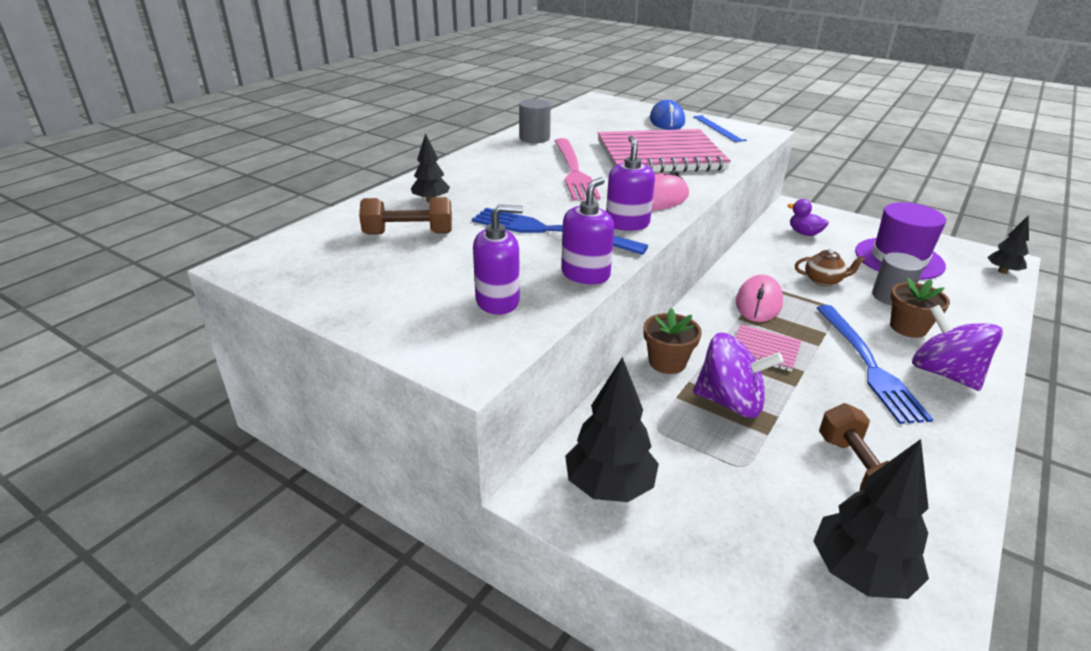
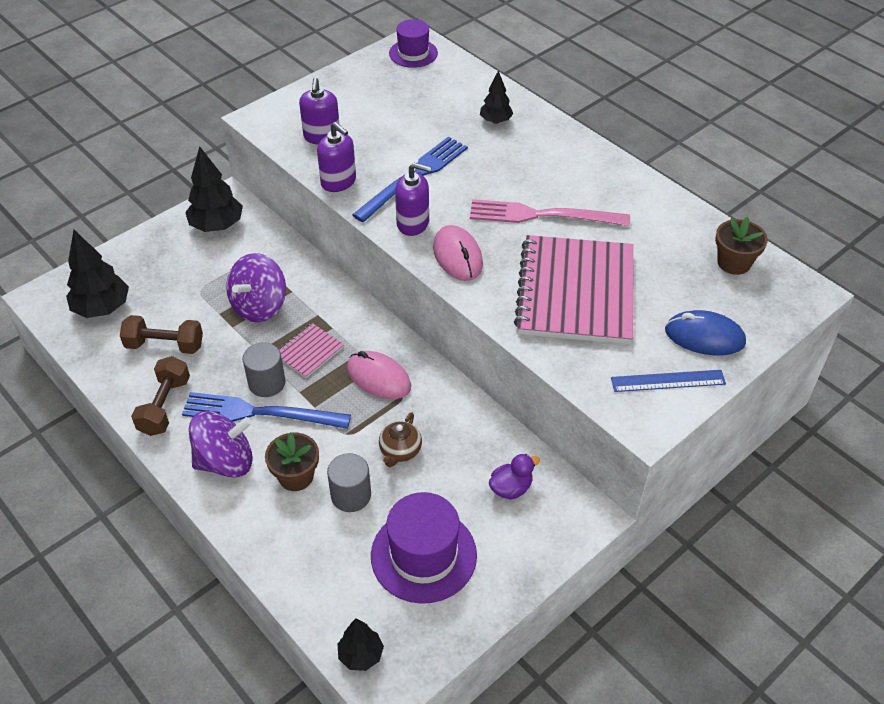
camera: 105 degrees right, 15 degrees up
(282, 262) = (413, 53): none -> purple hat
(408, 233) = (437, 106): brown dumbbell -> brown dumbbell (165, 406)
(534, 138) = (648, 204): grey cylinder -> grey cylinder (267, 383)
(667, 362) = (319, 286): brown flower pot -> brown flower pot (733, 263)

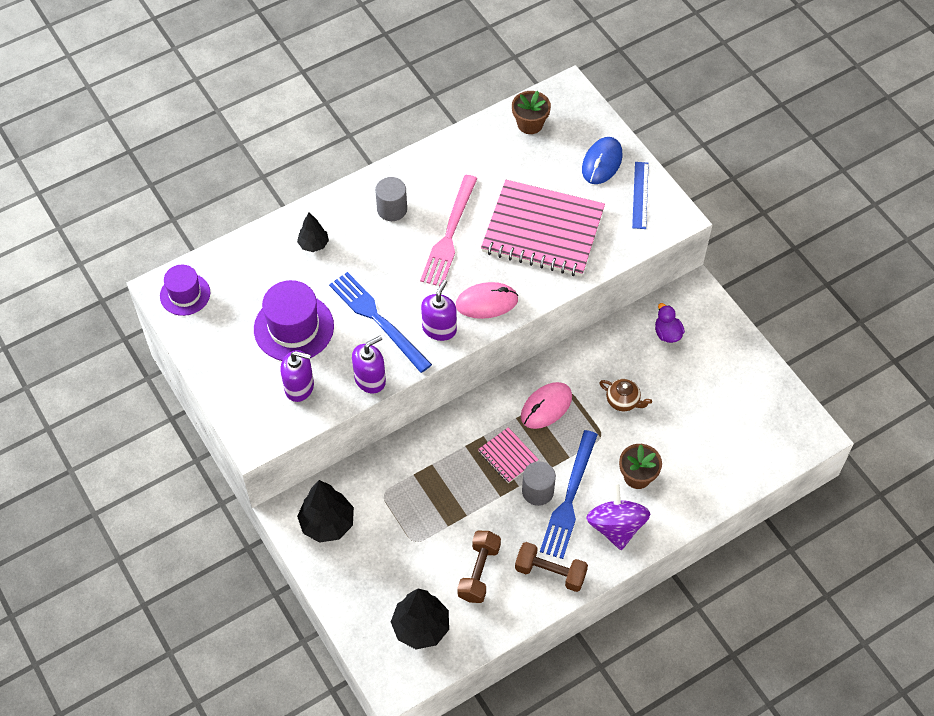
camera: 80 degrees left, 10 degrees up
(259, 306) = (445, 492): purple spinning top -> none
(351, 495) = (660, 439): grey cylinder -> grey cylinder (392, 209)
(361, 655) = (793, 447): black tree -> none
(423, 555) = (718, 398): purple hat -> purple hat (294, 327)

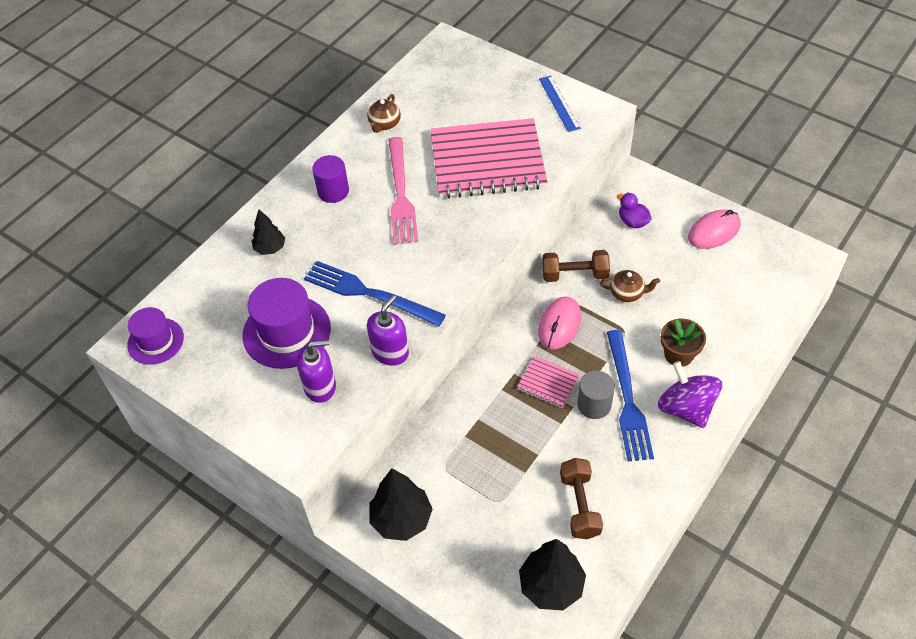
camera: 20 degrees left, 5 degrees down
(392, 209) = (333, 191): grey cylinder -> purple cylinder
(439, 329) = (435, 280): purple soap dispenser -> none
(469, 157) = (384, 124): none -> brown teapot
(486, 302) = (468, 240): pink mouse -> pink mouse (714, 231)
(530, 124) = (426, 79): brown flower pot -> none
(550, 572) = (649, 477): brown dumbbell -> brown dumbbell (574, 274)
(602, 162) = (509, 89): blue mouse -> none

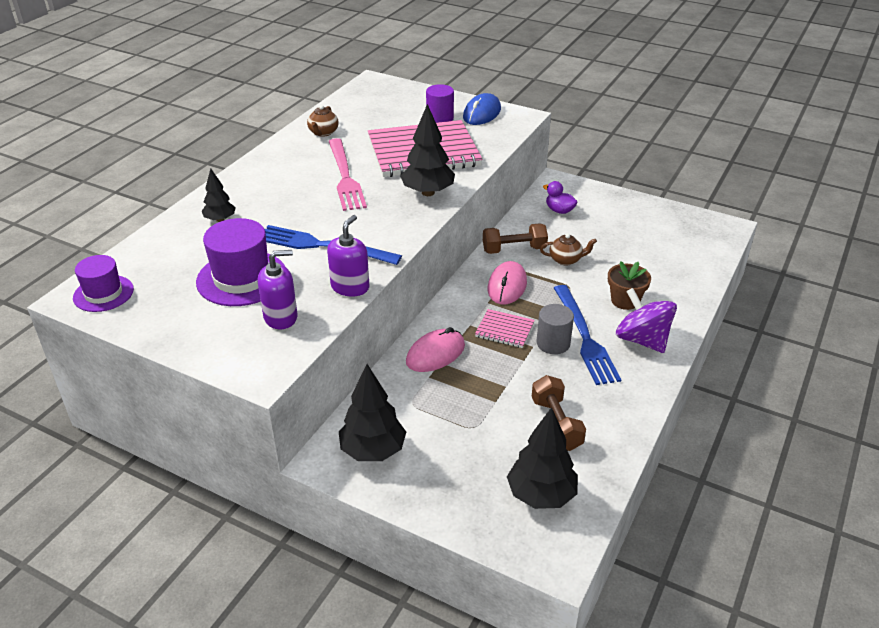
camera: 10 degrees left, 15 degrees down
(333, 191) = (279, 178): purple cylinder -> purple cylinder (440, 118)
(484, 224) = (428, 192): none -> black tree
(559, 103) = (482, 113): blue ruler -> blue mouse
(714, 231) = (634, 213): pink mouse -> pink mouse (435, 354)

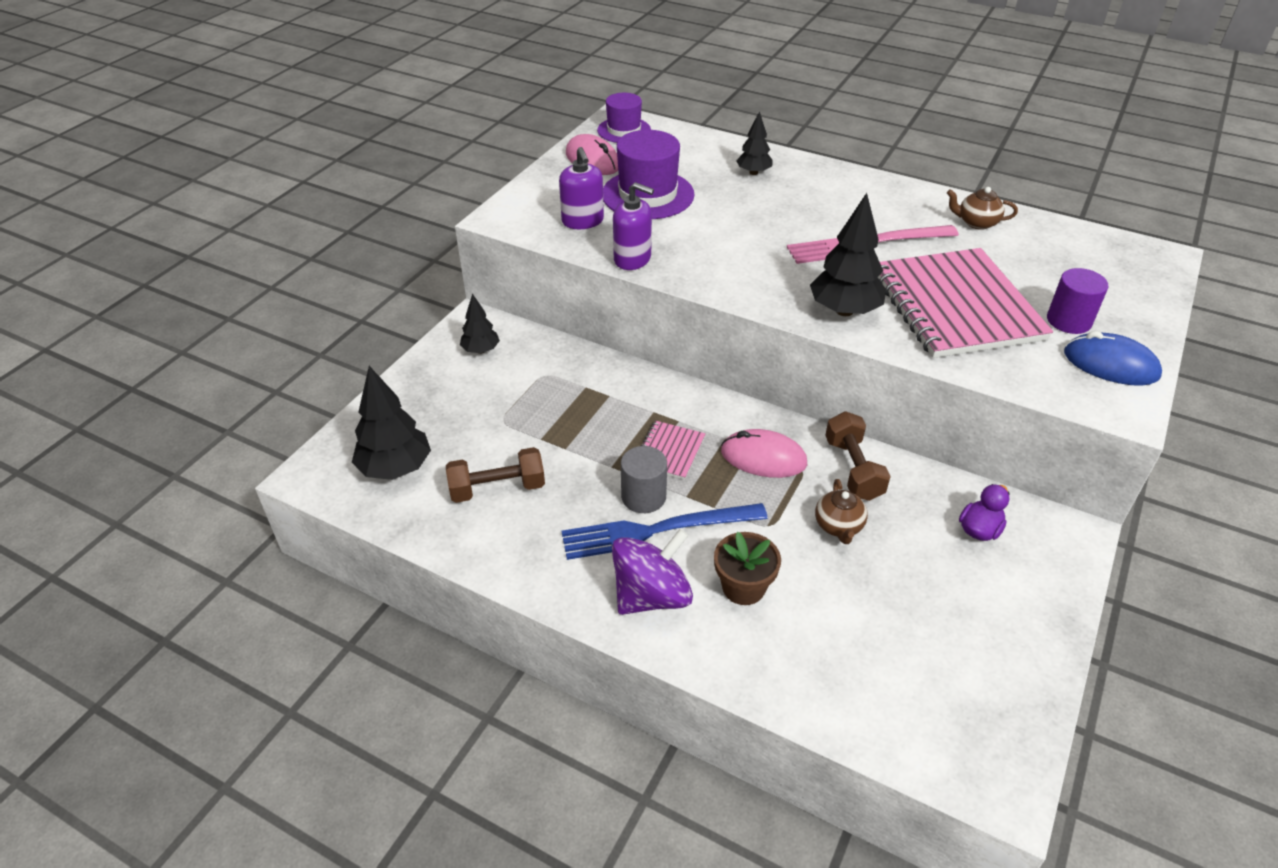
camera: 90 degrees right, 5 degrees up
(323, 246) = (710, 238): blue fork -> none
(373, 451) = (481, 350): black tree -> black tree, size x0.59
(435, 354) = (624, 392): pink mouse -> pink mouse (592, 160)

